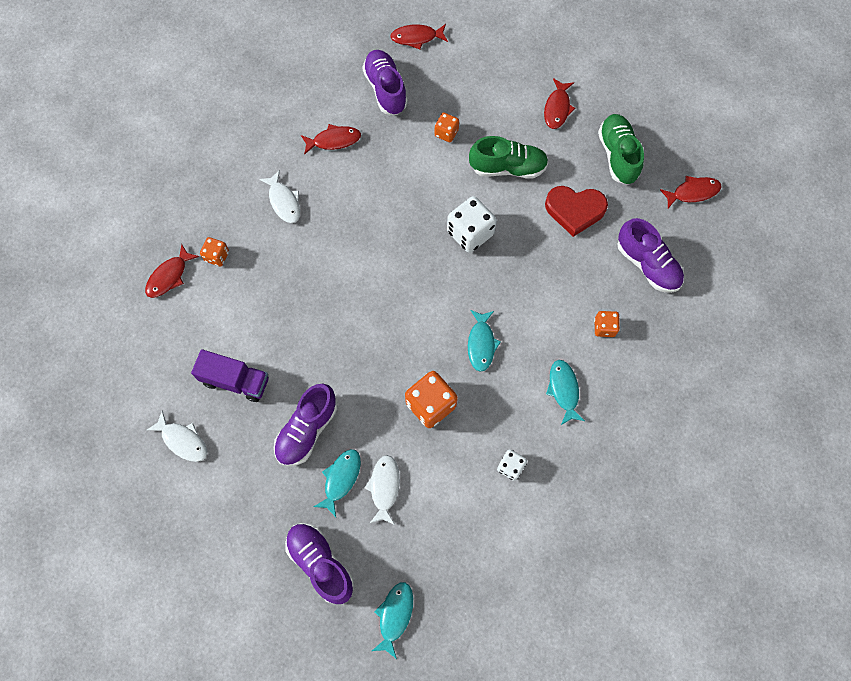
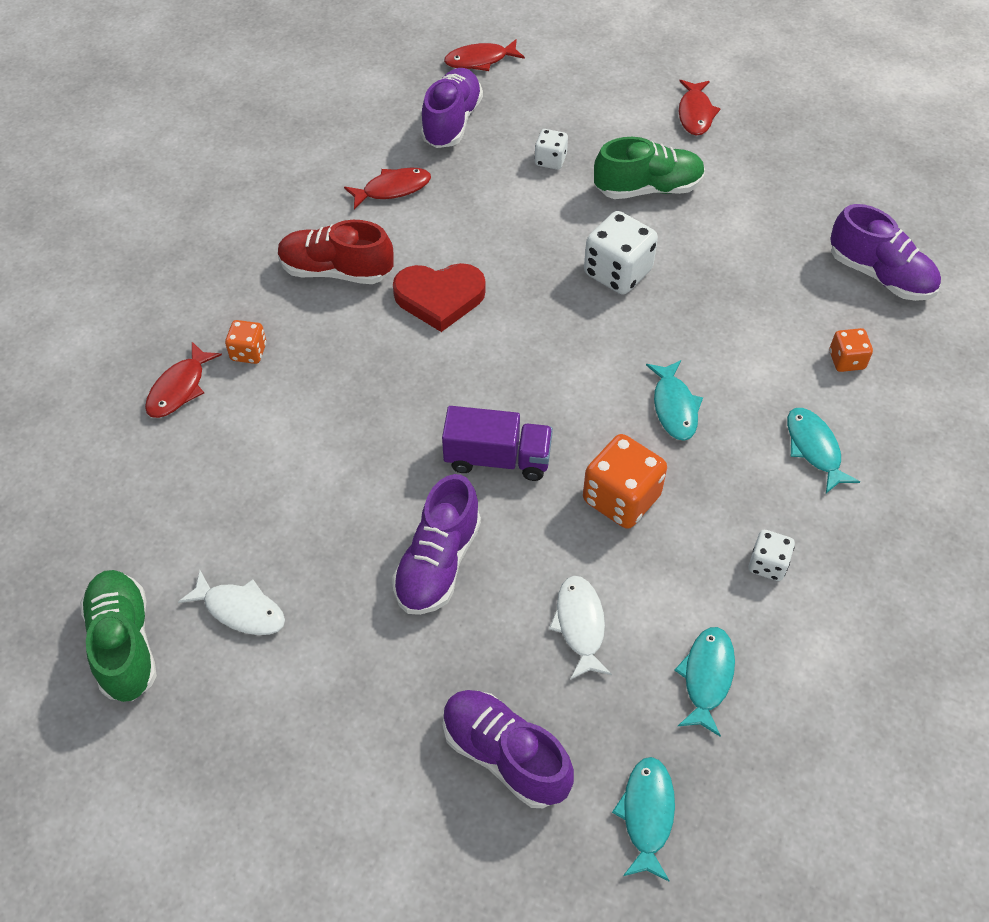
camera: 10 degrees left, 15 degrees down
(235, 381) = (310, 512): purple truck -> purple truck (497, 458)
(284, 201) = (336, 271): white fish -> red shoe
(341, 479) = (508, 624): turquoise fish -> turquoise fish (706, 677)
(385, 89) = (452, 122): purple shoe -> purple shoe turned 45 degrees clockwise
(446, 133) = (550, 160): orange dice -> white dice
(575, 210) = (757, 225): red heart -> red heart (439, 298)
(617, 155) = (794, 155): green shoe -> green shoe (124, 644)
(692, 192) = (911, 183): red fish -> none

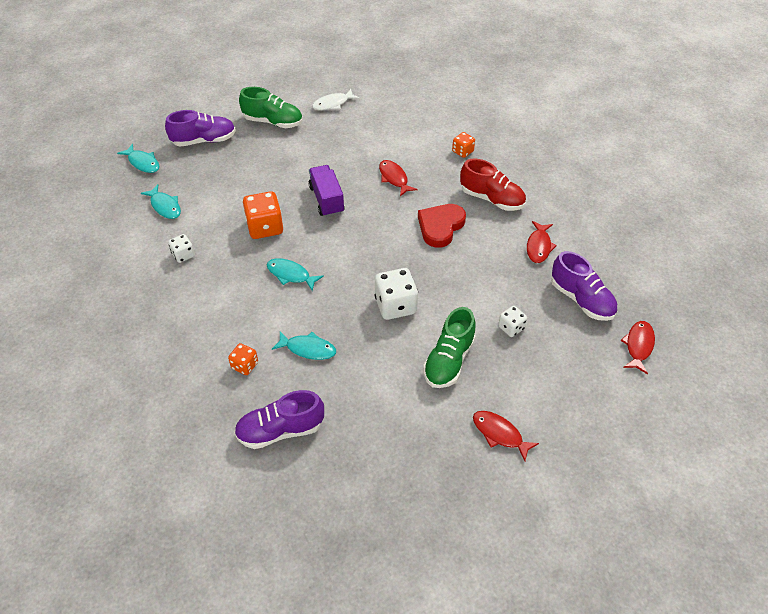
camera: 125 degrees right, 5 degrees down
(124, 644) = (348, 75): green shoe -> green shoe (273, 122)
(179, 388) = (459, 125): red fish -> red fish (394, 178)
(336, 271) = (492, 199): red shoe -> red shoe turned 75 degrees clockwise
(438, 563) = (296, 159): purple shoe -> none
(497, 458) = (326, 200): purple truck -> purple truck turned 120 degrees clockwise
(580, 625) = (226, 184): white fish -> none
(814, 448) = (214, 312): turquoise fish -> turquoise fish (308, 349)

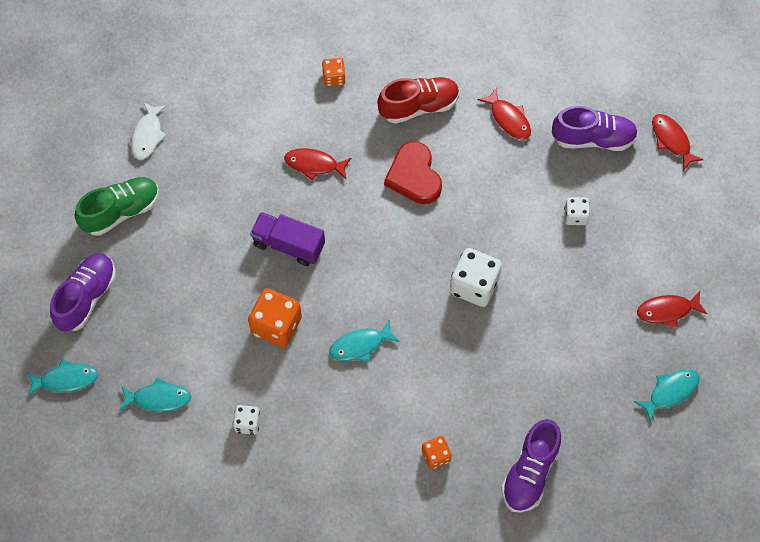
camera: 50 degrees left, 15 degrees up
(308, 349) = (461, 391): turquoise fish -> turquoise fish (670, 392)
(449, 361) = (568, 291): green shoe -> none

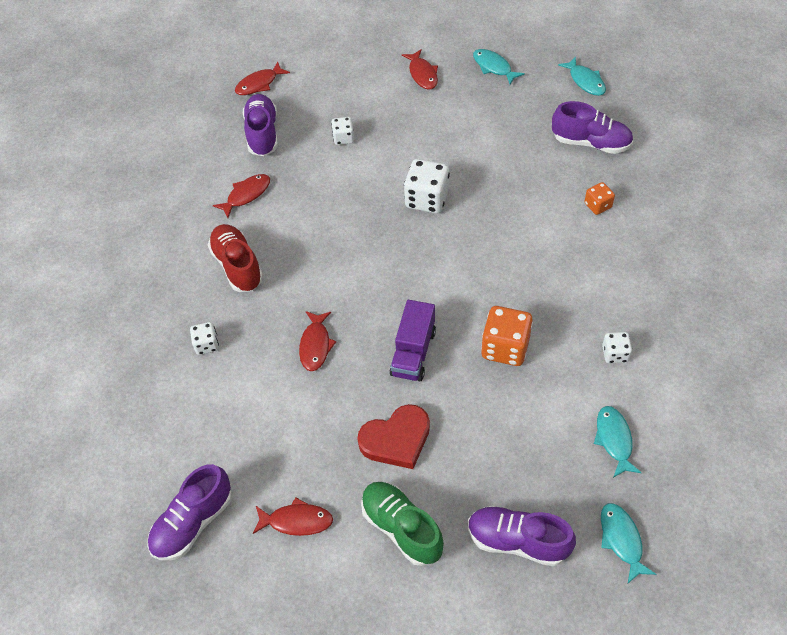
camera: 95 degrees left, 10 degrees down
(148, 135) = (297, 521): white fish -> red fish
(165, 62) = (193, 523): none -> purple shoe
(334, 78) = (207, 345): orange dice -> white dice
(360, 345) = (508, 275): turquoise fish -> turquoise fish (585, 81)
(414, 176) = (318, 259): red heart -> red heart (396, 439)

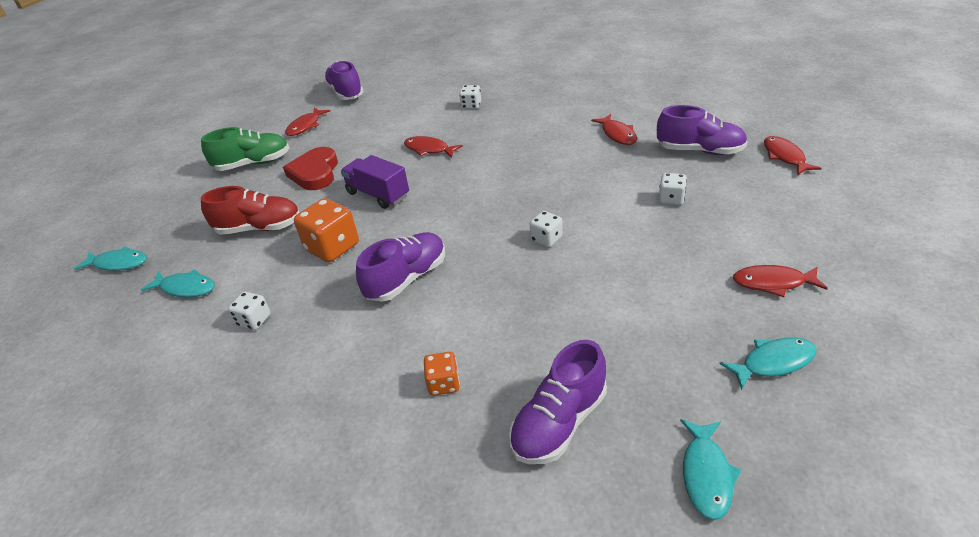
camera: 115 degrees right, 15 degrees down
(237, 266) = (537, 123): red shoe -> red shoe (259, 228)
(427, 199) = (546, 239): white dice -> white dice, size x0.56
(517, 541) = (183, 211): purple shoe -> purple shoe (407, 278)
(585, 81) = (706, 474): turquoise fish -> turquoise fish turned 75 degrees counterclockwise

